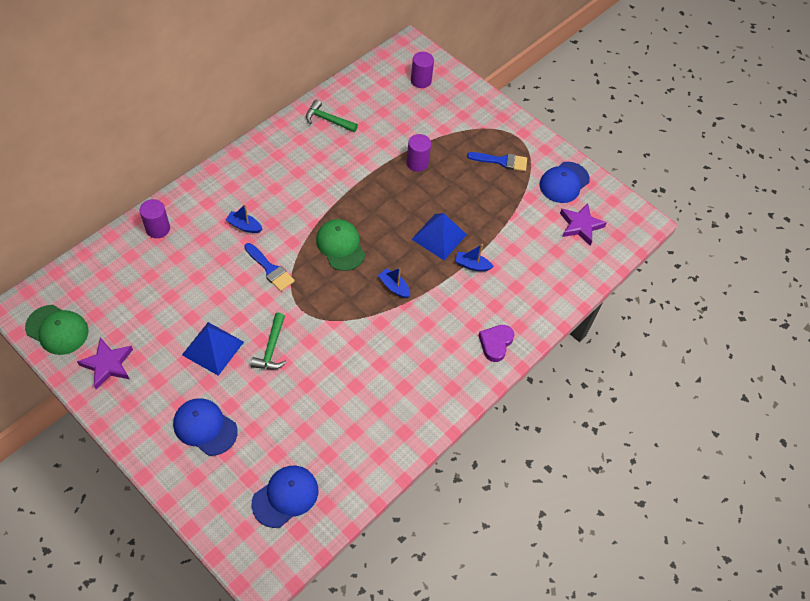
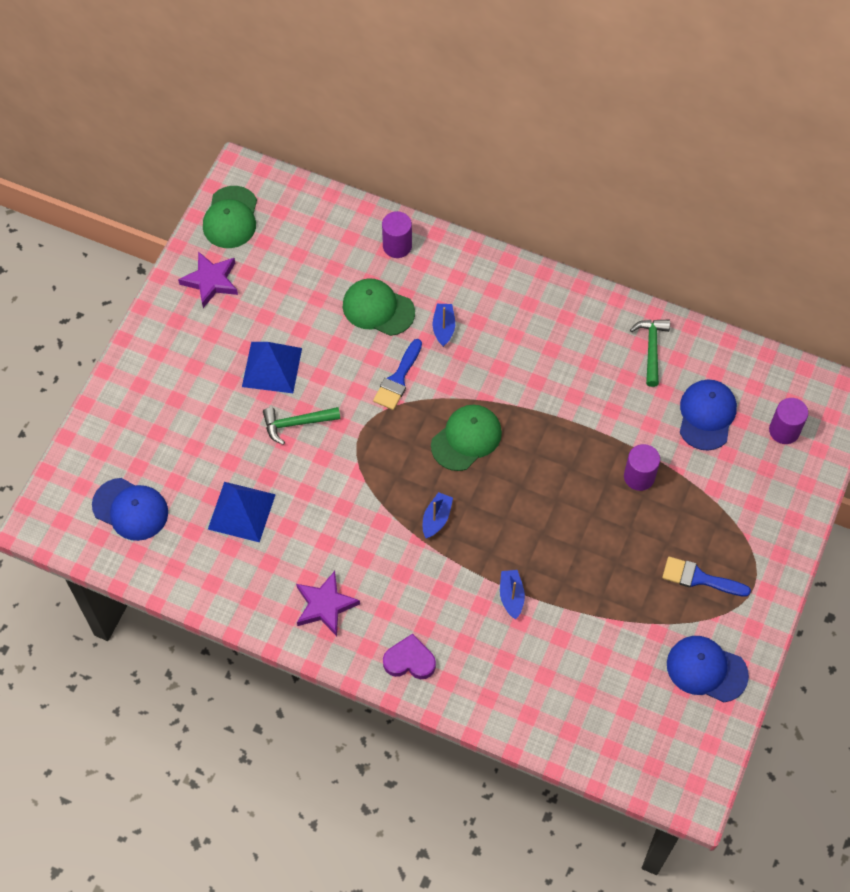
camera: 75 degrees right, 5 degrees up
(204, 260) = (378, 308): none -> green cap
(205, 427) = (177, 401): blue cap -> blue cap (706, 415)
(439, 236) = (536, 543): blue pyramid -> blue pyramid (241, 511)
(501, 161) = (699, 578): blue brush -> blue brush turned 120 degrees clockwise
(580, 226) = (643, 712): purple star -> purple star (325, 605)

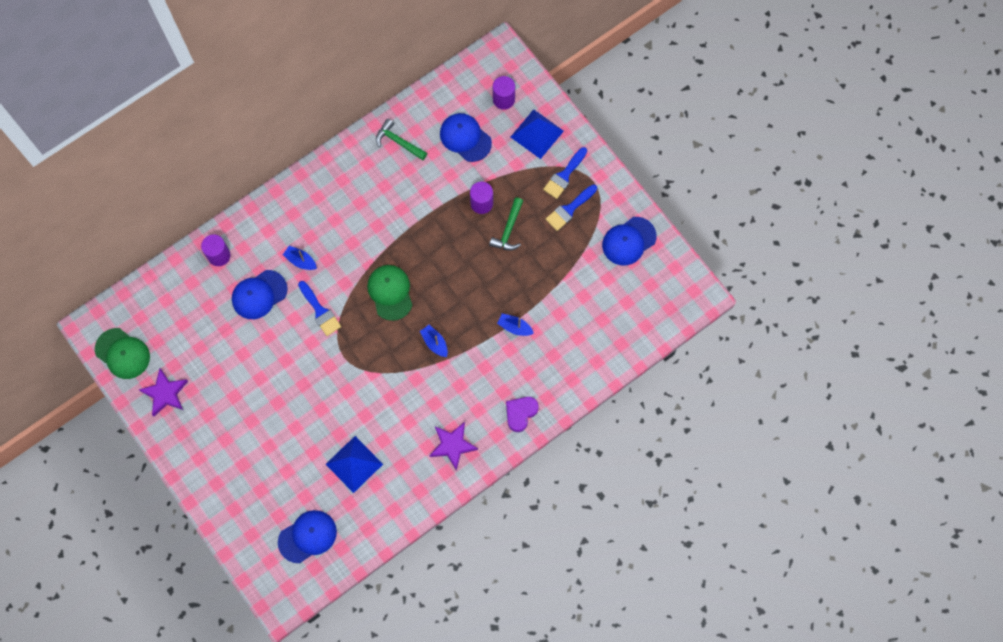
camera: 60 degrees left, 10 degrees up
(272, 367) = (259, 388): blue pyramid -> blue pyramid (537, 134)
(296, 423) = (311, 394): green hammer -> green hammer (508, 230)
(378, 308) = (259, 294): green cap -> blue cap
(737, 549) = (564, 175): none -> blue brush

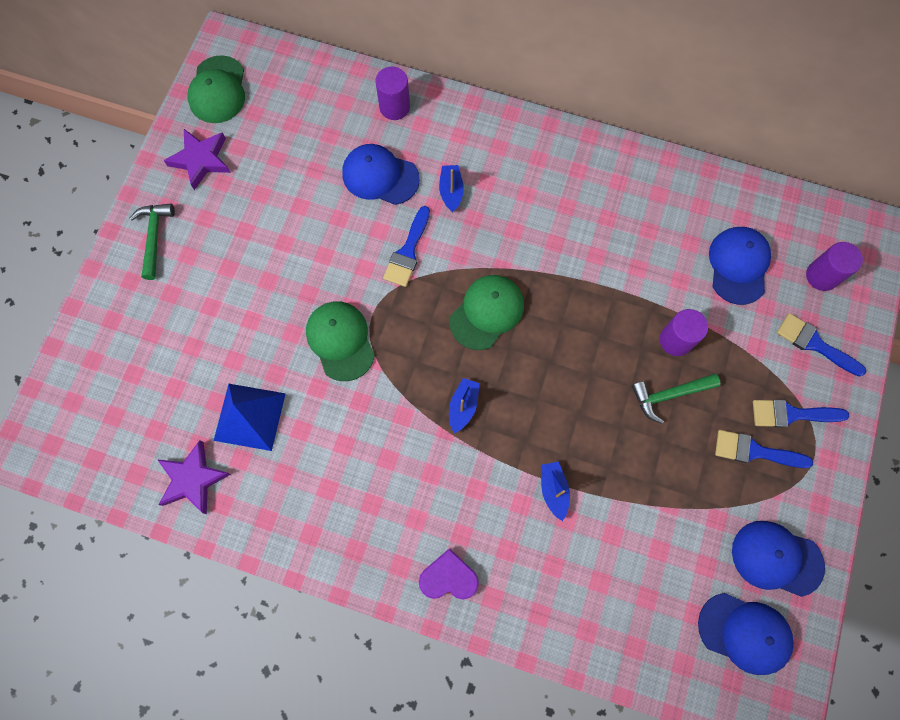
camera: 55 degrees right, 0 degrees up
(307, 536) = (127, 424): blue cap -> blue cap (744, 633)
(346, 384) = (340, 341): none -> green cap
(398, 142) = (671, 197): green hammer -> green hammer (154, 237)
(452, 445) = (349, 519): purple star -> purple star (193, 479)
(537, 134) = (814, 344): blue pyramid -> blue brush

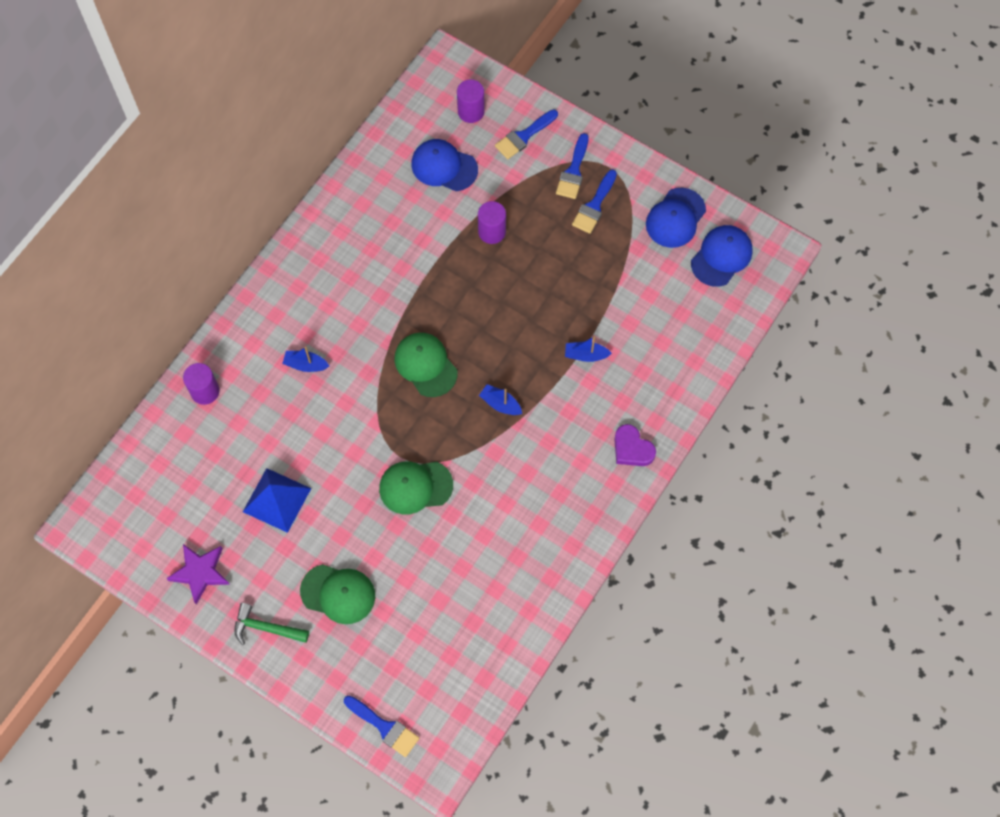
camera: 75 degrees left, 5 degrees down
(193, 479) = (502, 631): purple star -> none
(218, 90) = (130, 544): green cap -> green cap (338, 594)
(250, 416) = (460, 574): blue pyramid -> blue pyramid (276, 500)
(380, 176) = (270, 419): blue cap -> none
(407, 252) = (351, 414): blue brush -> blue brush (384, 727)
(448, 577) = (632, 449): purple heart -> purple heart turned 60 degrees counterclockwise
(669, 395) = (534, 251): green hammer -> none

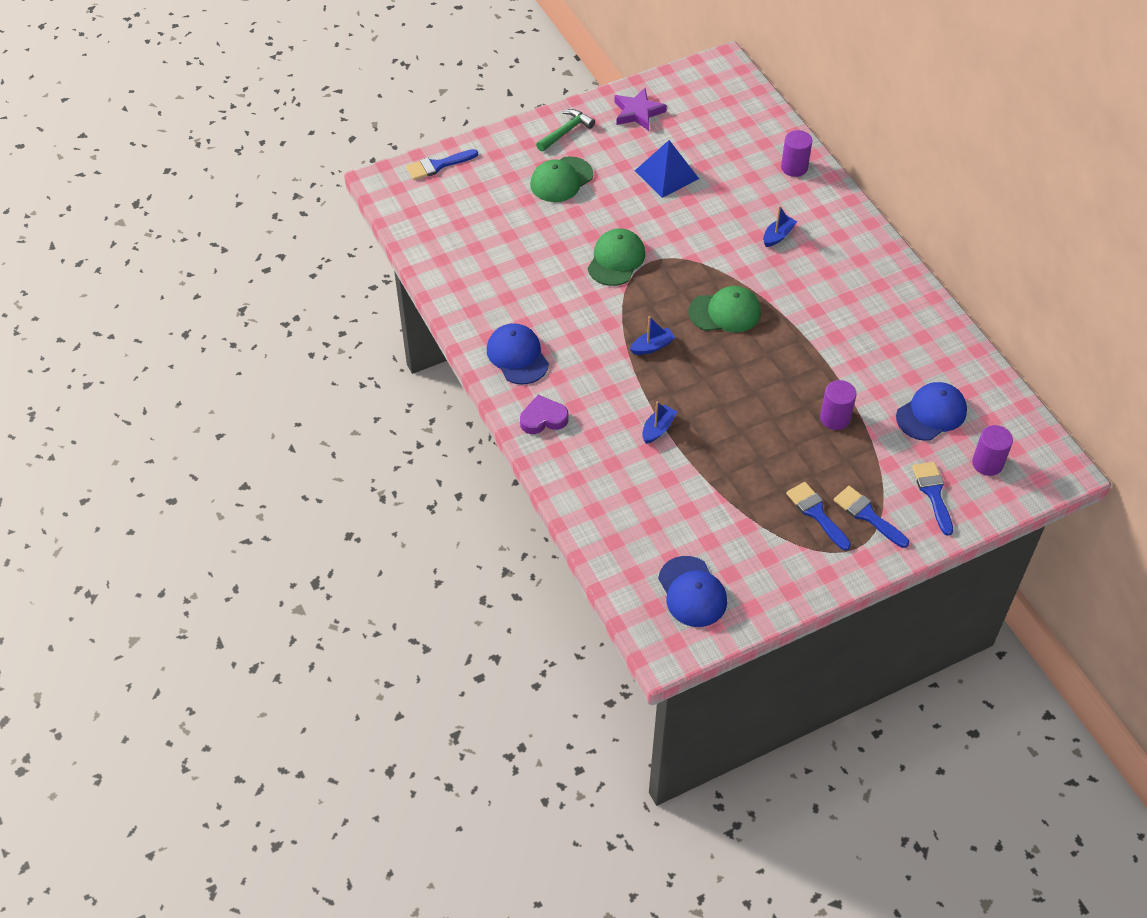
camera: 120 degrees right, 15 degrees down
(675, 218) = (761, 575): blue cap -> blue cap (517, 356)

